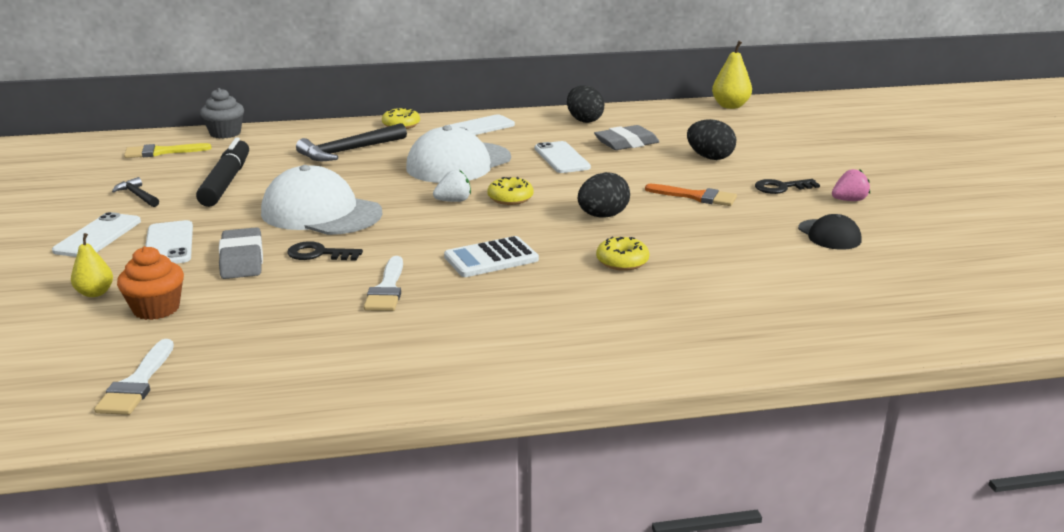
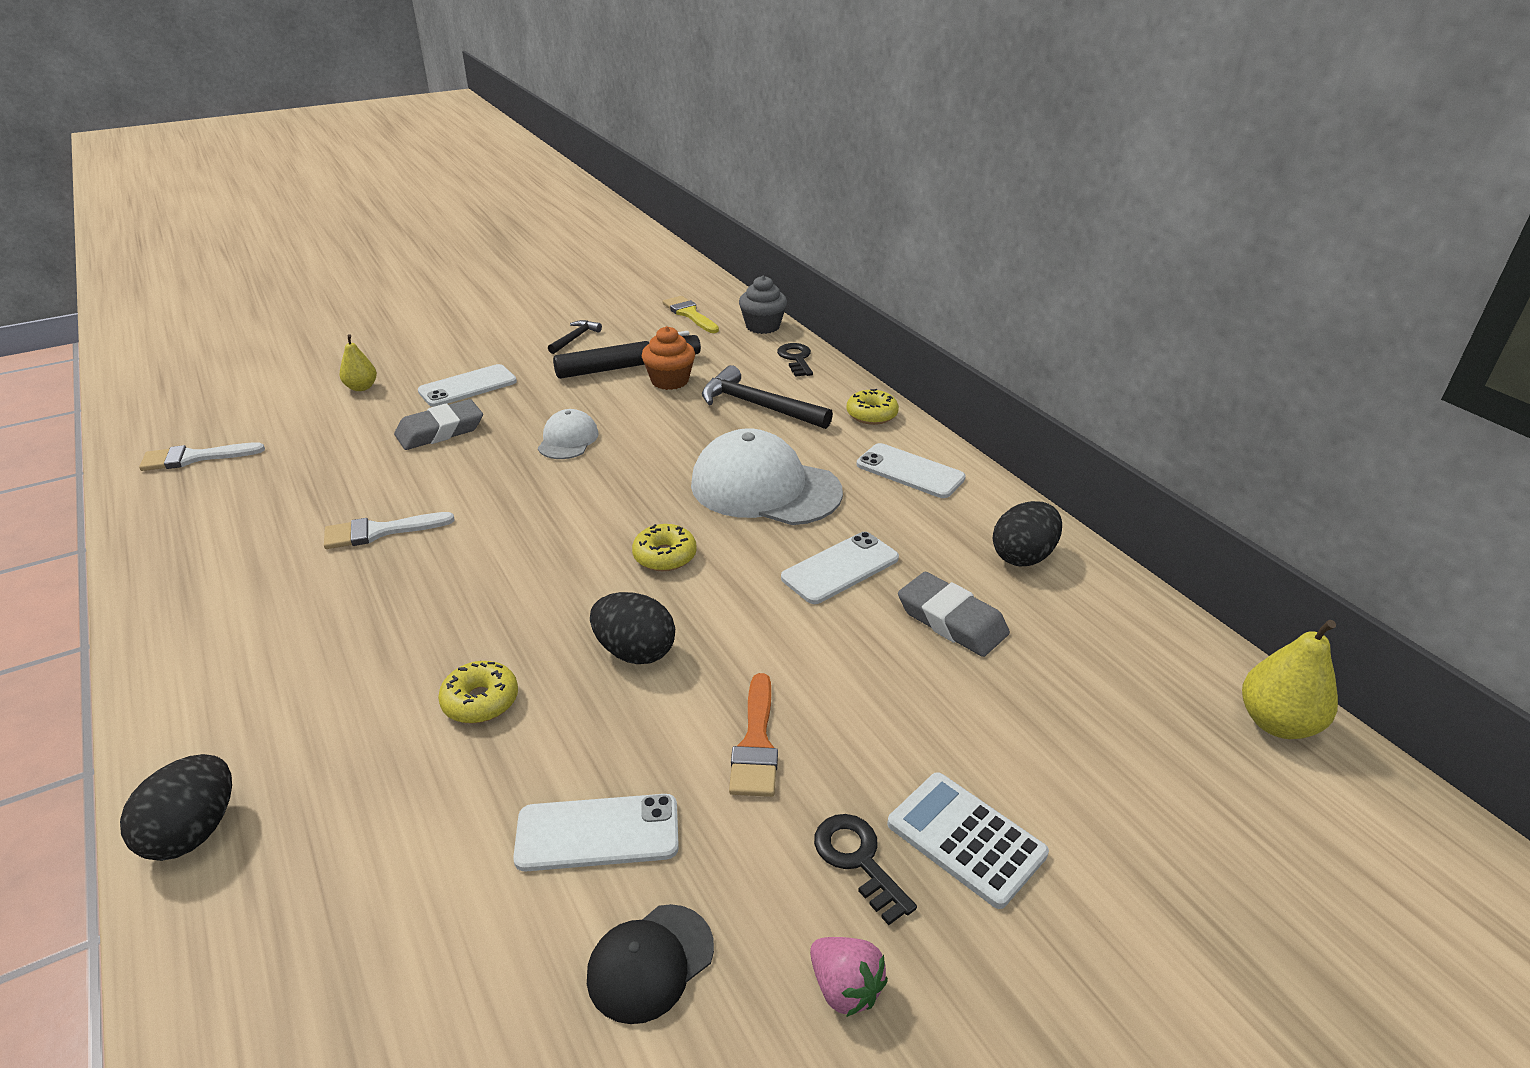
camera: 70 degrees right, 10 degrees up
(98, 236) = (478, 351): white phone -> white phone (597, 833)
(156, 309) = (331, 423): orange cupcake -> orange cupcake (669, 381)
(318, 254) = (461, 468): black key -> black key (796, 359)
(321, 213) = (568, 439): white cap -> white cap, size x0.51
(453, 201) = (636, 515): white strawberry -> none
(491, 258) = (471, 584): white calculator -> white calculator (966, 839)
(709, 157) = (953, 734): black egg -> black egg (193, 832)

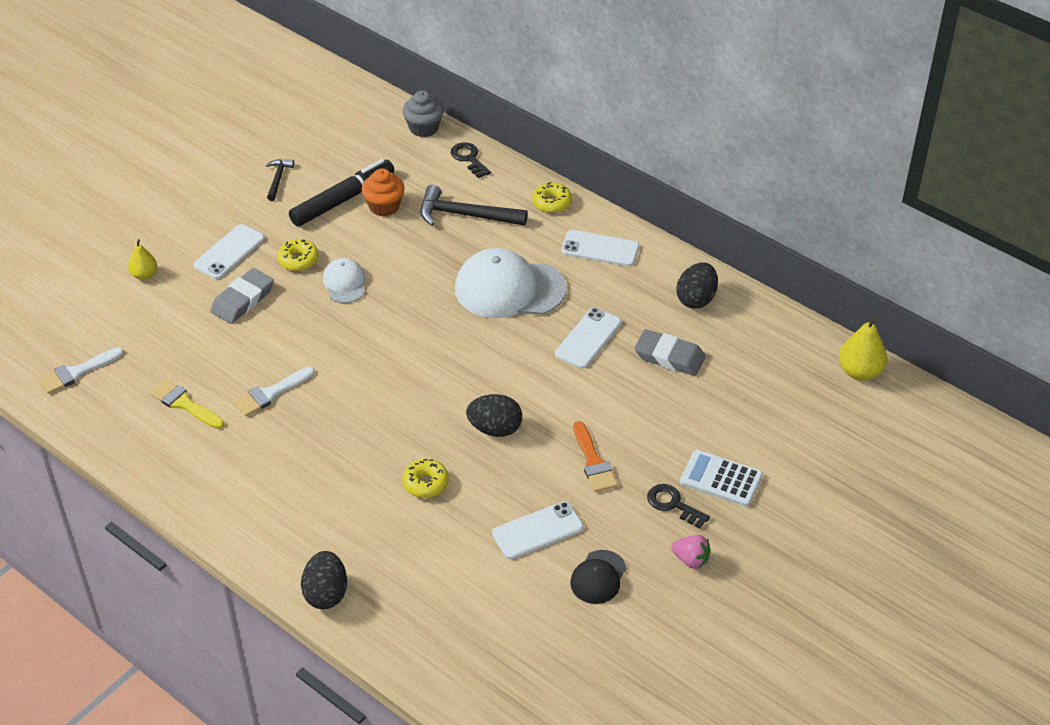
camera: 20 degrees left, 10 degrees up
(665, 556) = (473, 360): yellow donut -> yellow donut (298, 260)
(690, 314) = (355, 128): yellow brush -> yellow brush (184, 404)

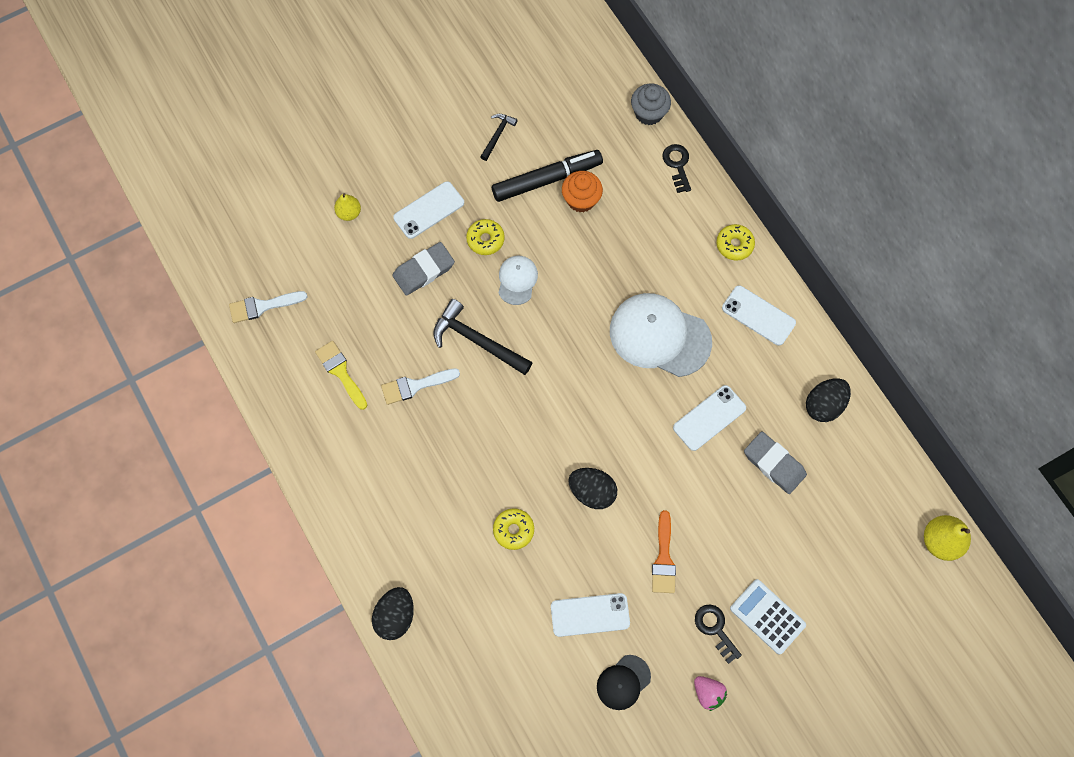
camera: 20 degrees right, 25 degrees up
(465, 215) = (650, 234): black hammer -> black hammer (477, 340)

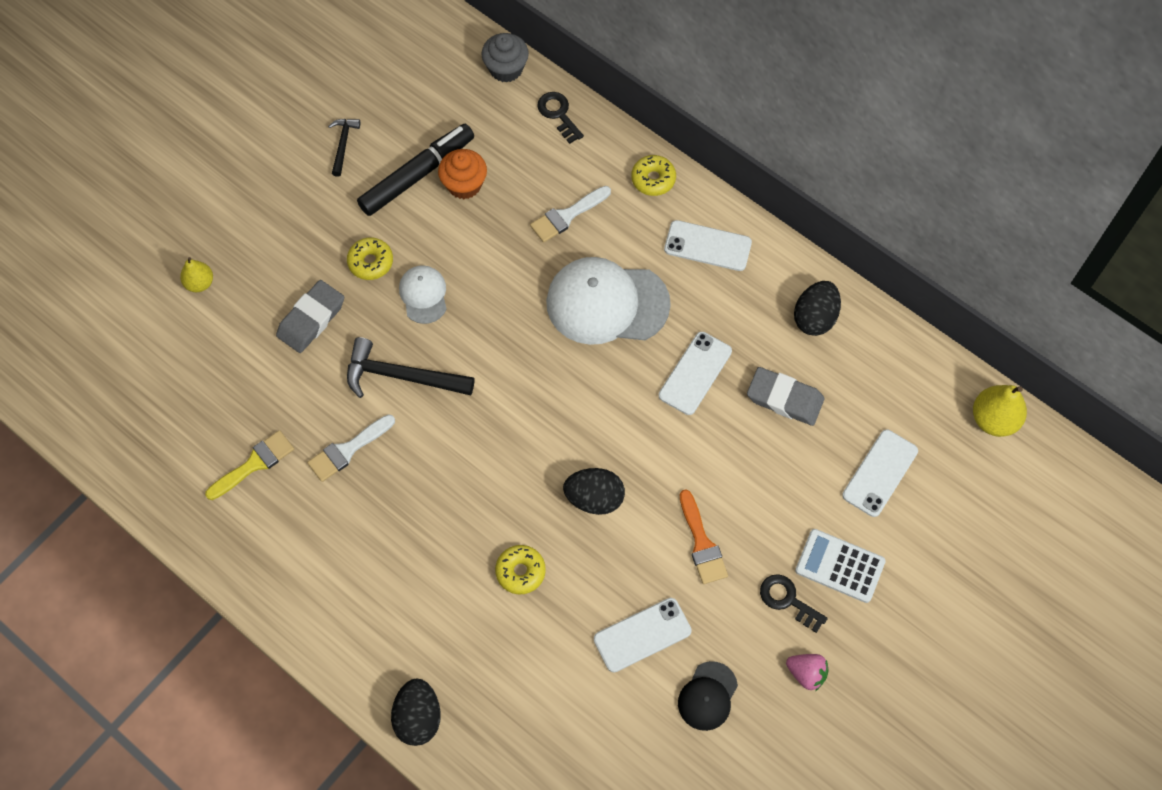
camera: 20 degrees left, 5 degrees down
(263, 306) = (133, 420): white brush -> white brush (567, 215)
(341, 372) = (254, 464): yellow brush -> yellow brush turned 105 degrees clockwise
(429, 210) = (293, 251): white phone -> white phone (880, 473)

